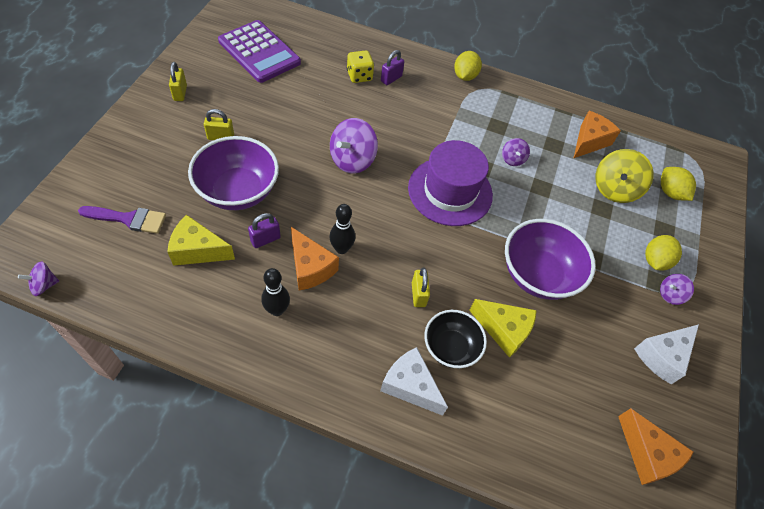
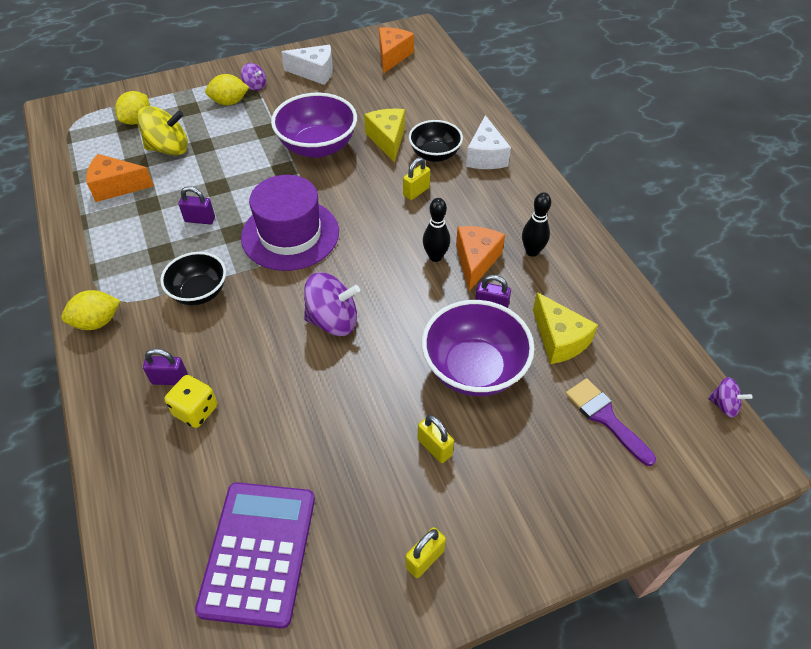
camera: 125 degrees left, 5 degrees down
(443, 122) = (199, 292): none -> black bowl
(512, 159) = (200, 219): purple spinning top -> purple padlock

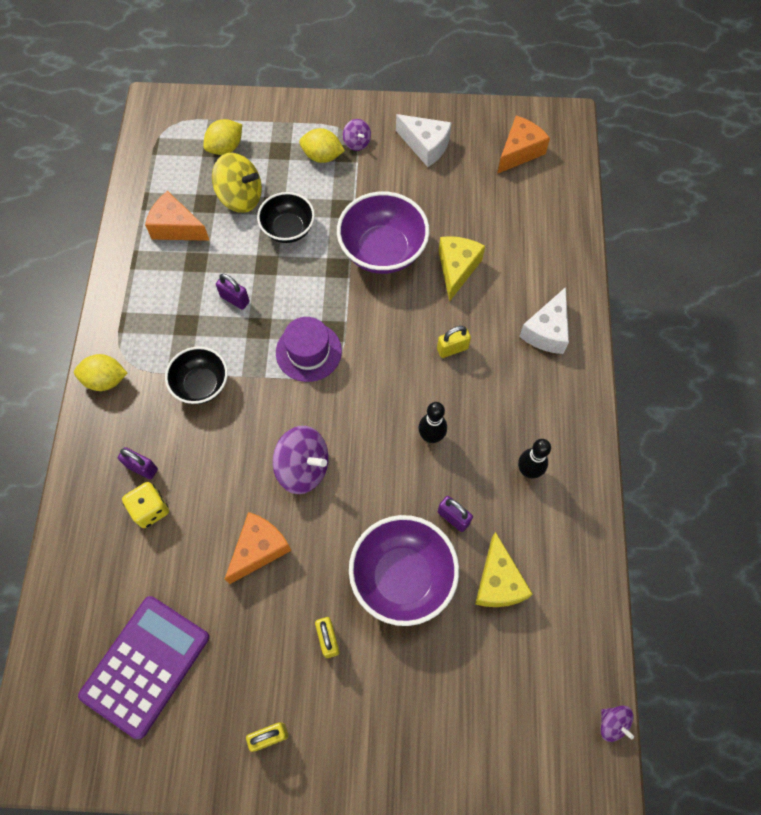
camera: 25 degrees right, 15 degrees up
(290, 234) = (308, 352): purple hat -> purple hat, size x0.66
(435, 154) = (495, 308): black bowl -> black bowl (288, 229)
(476, 261) = (467, 458): orange cheese -> orange cheese (259, 549)
(605, 417) = (493, 682): purple brush -> none

